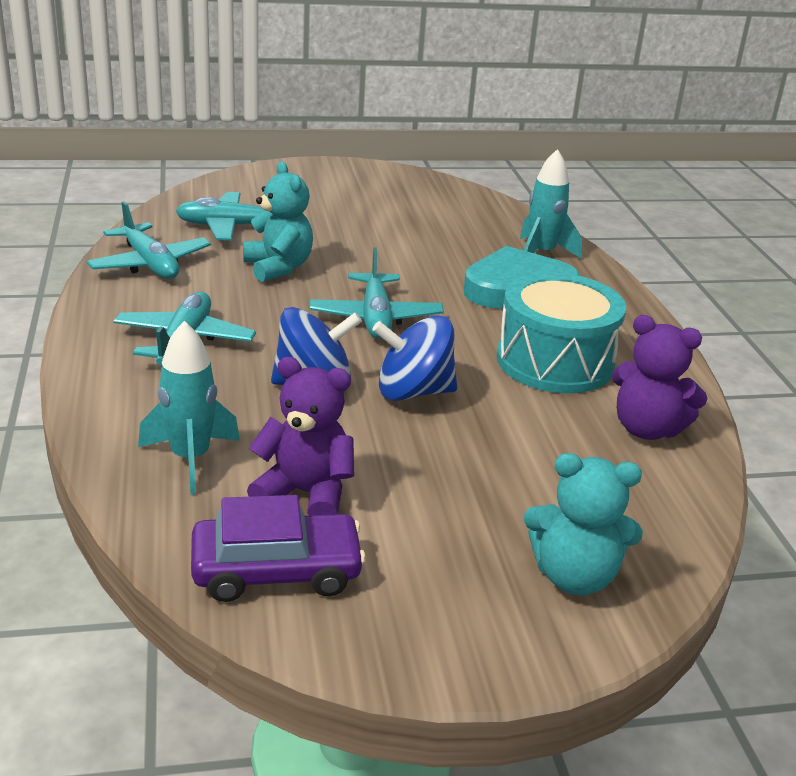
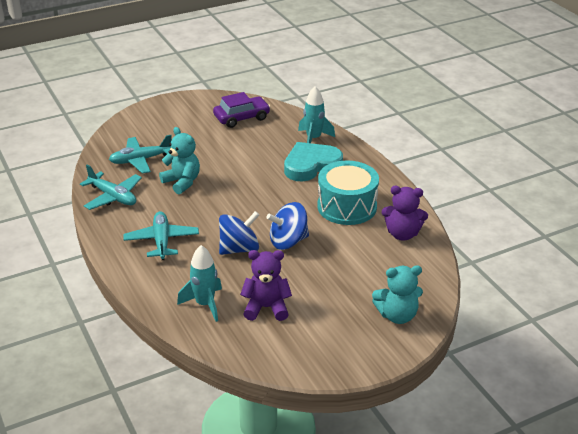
camera: 15 degrees left, 5 degrees up
(276, 570) = (273, 346): purple car -> purple car (241, 118)
(375, 317) = (248, 202): turquoise plane -> none

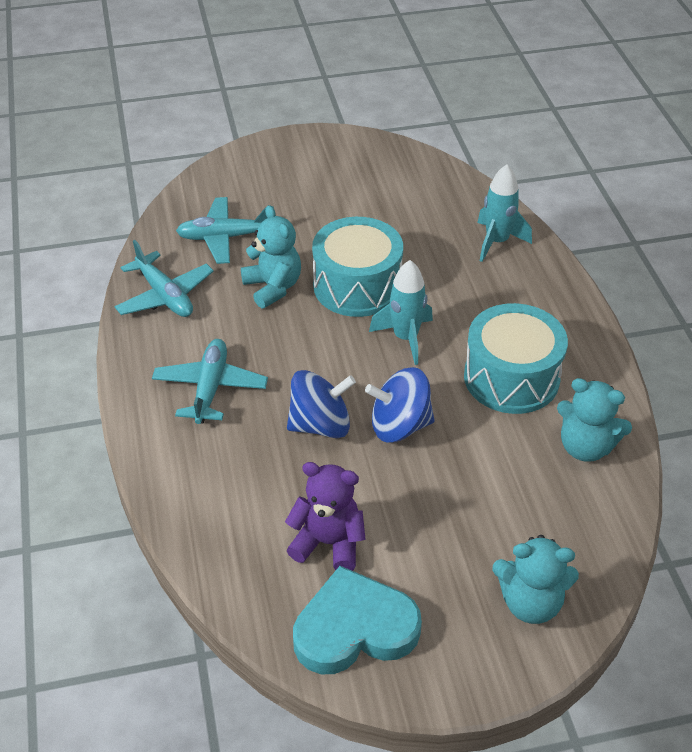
camera: 15 degrees right, 10 degrees up
(205, 304) = (237, 517): turquoise rocket -> turquoise rocket (405, 338)
(235, 174) = (357, 286): none -> turquoise drum
(241, 118) = (398, 185): purple car -> none
(311, 165) = (478, 290): turquoise heart -> turquoise heart (354, 628)
(402, 234) = (585, 447): purple teddy bear -> turquoise teddy bear

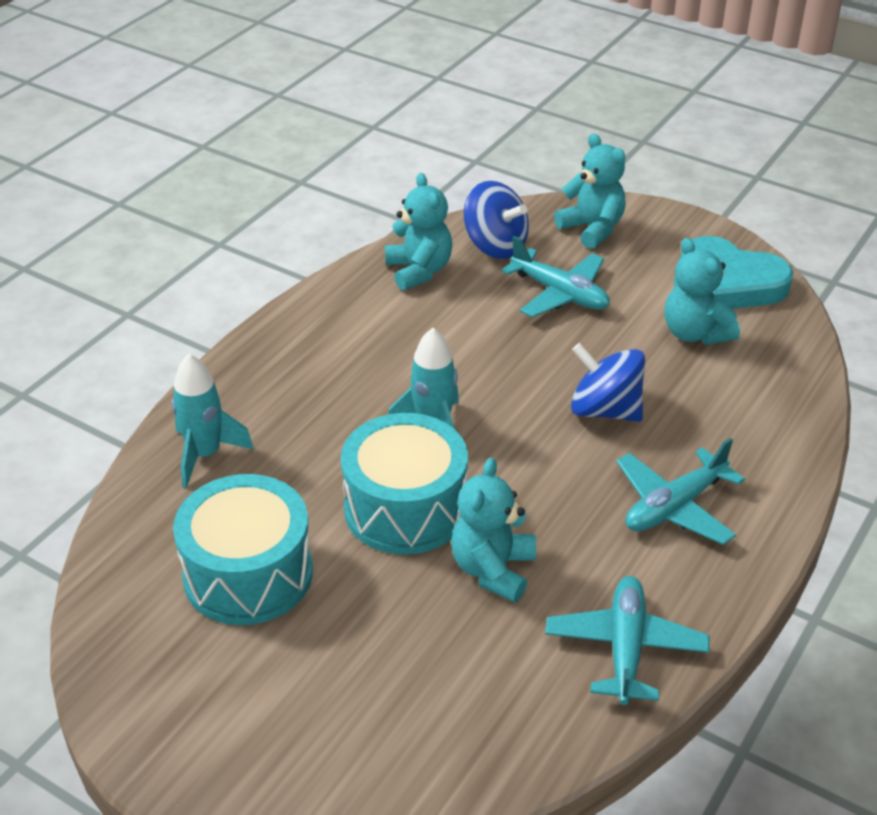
camera: 135 degrees left, 5 degrees down
(225, 237) = (471, 680): turquoise plane -> turquoise plane (560, 294)
(328, 543) = (695, 333): purple teddy bear -> turquoise teddy bear
(399, 425) = (538, 368): blue spinning top -> blue spinning top (495, 246)
(511, 377) = (395, 342): turquoise drum -> turquoise drum (248, 574)

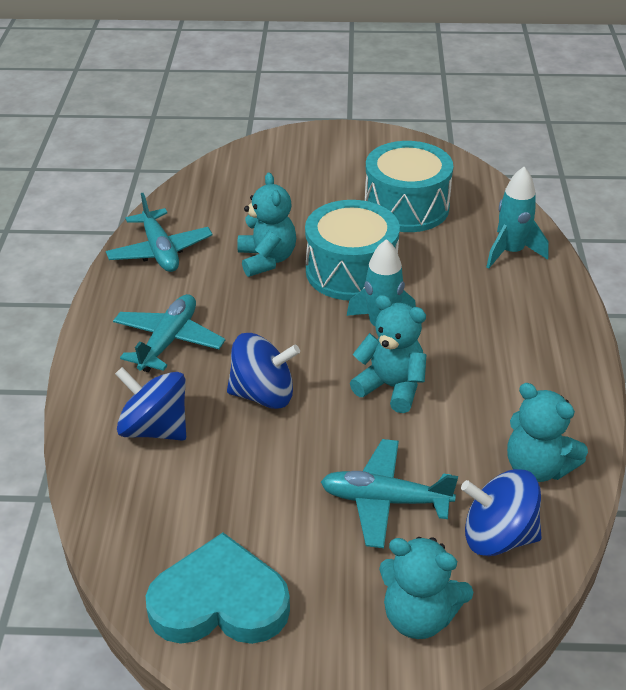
camera: 150 degrees right, 0 degrees up
(695, 333) = (226, 510): turquoise teddy bear -> turquoise teddy bear (391, 387)
(729, 419) = (155, 428): none -> blue spinning top

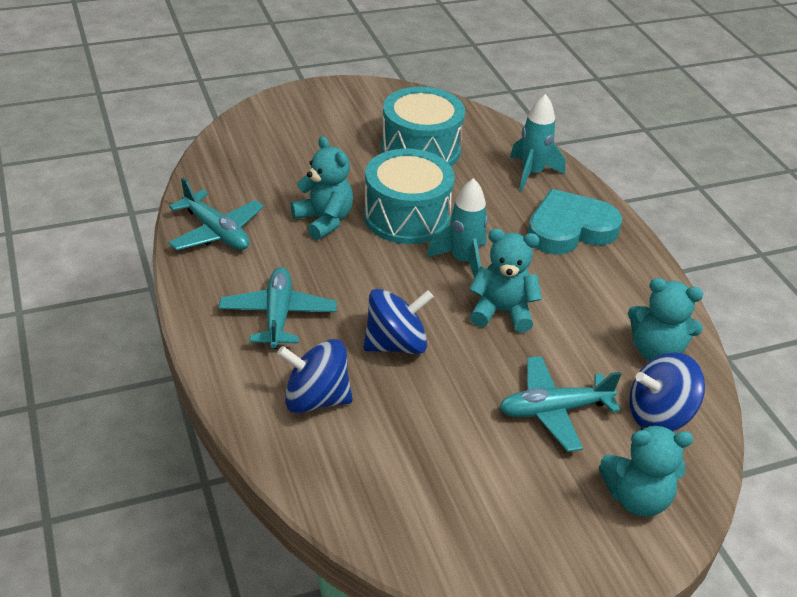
camera: 25 degrees left, 0 degrees up
(220, 601) = (468, 535): turquoise heart -> turquoise heart (569, 229)

